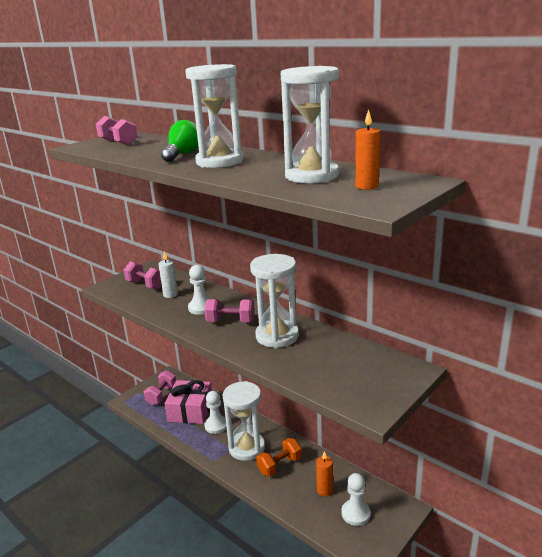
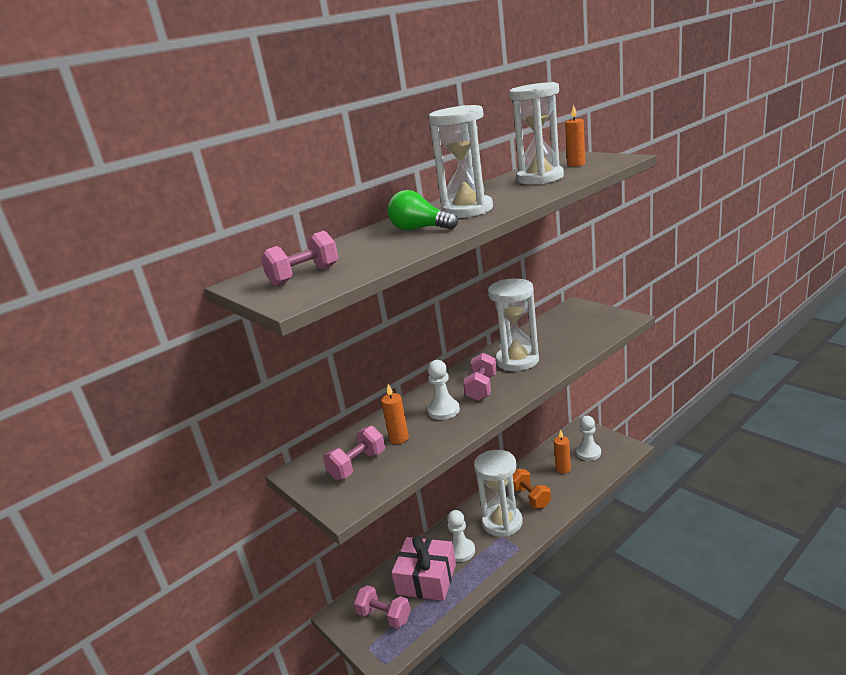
camera: 80 degrees left, 0 degrees up
(170, 294) = (399, 438): white candle -> orange candle

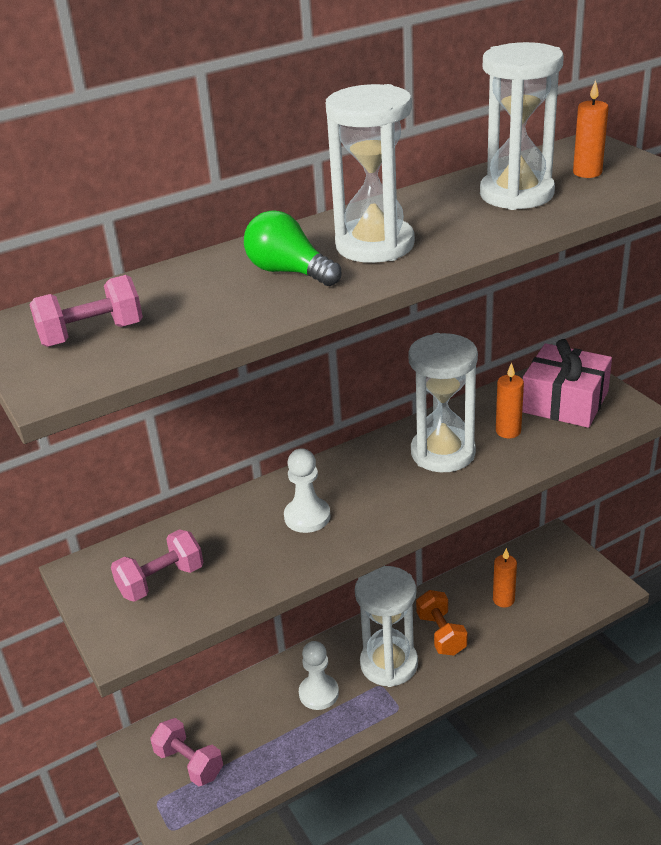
camera: 10 degrees right, 10 degrees up
(399, 438) = (230, 549): orange candle -> orange candle (508, 431)
(427, 579) = (260, 723): pink gift -> pink gift (564, 402)
(481, 388) = (374, 490): pink dumbbell -> none
(588, 453) = (549, 582): white pawn -> none

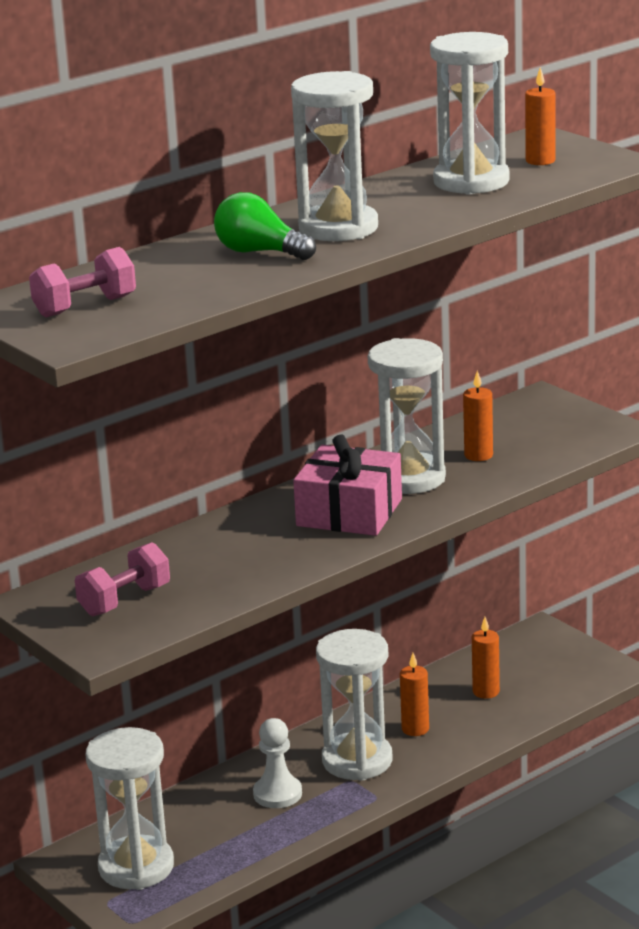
camera: 10 degrees left, 10 degrees down
(189, 763) = (136, 867): pink dumbbell -> white hourglass
(307, 517) = (270, 540): white pawn -> none
(441, 634) = (415, 729): orange dumbbell -> orange candle
(564, 402) = (538, 426): pink gift -> pink gift (349, 512)

